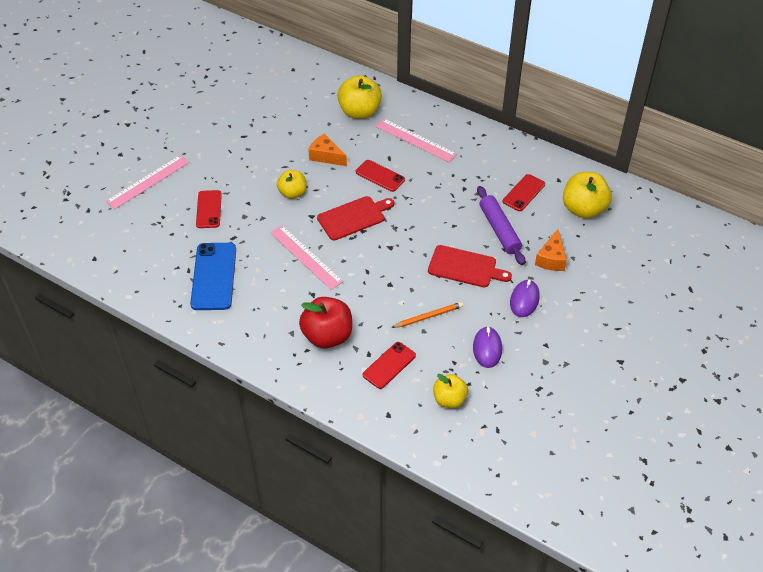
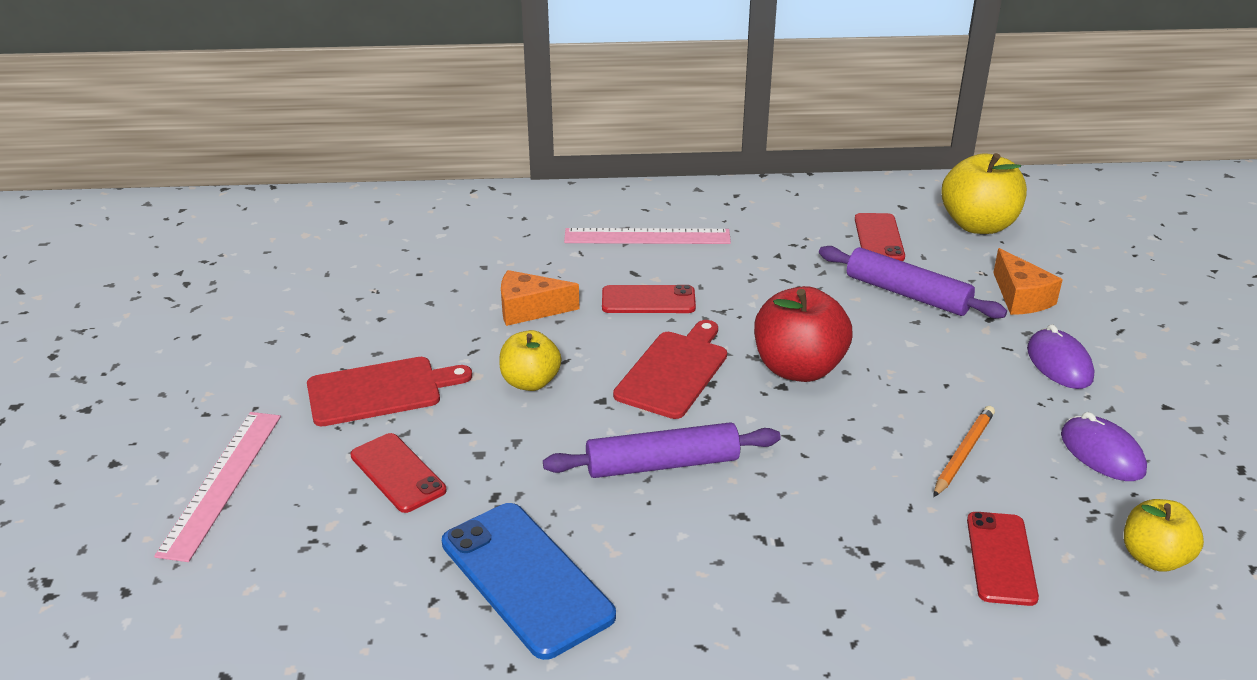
camera: 35 degrees left, 15 degrees down
(305, 257) = (662, 464): pink ruler -> purple rolling pin
(327, 336) = (847, 568): red apple -> red apple (798, 368)
(359, 112) = (518, 235): yellow apple -> none
(465, 267) = (925, 361): red cutting board -> red cutting board (380, 391)

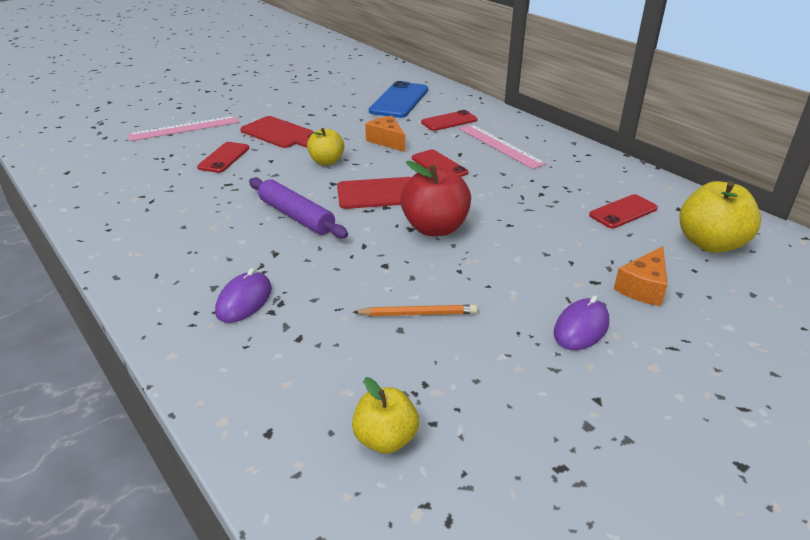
camera: 55 degrees right, 0 degrees up
(526, 579) = (173, 212): blue phone -> blue phone (399, 100)
(907, 294) = (573, 241): purple rolling pin -> none
(1001, 558) = (319, 361): red phone -> red phone (449, 121)
(1102, 453) = (490, 379): purple mouse -> purple mouse (244, 301)

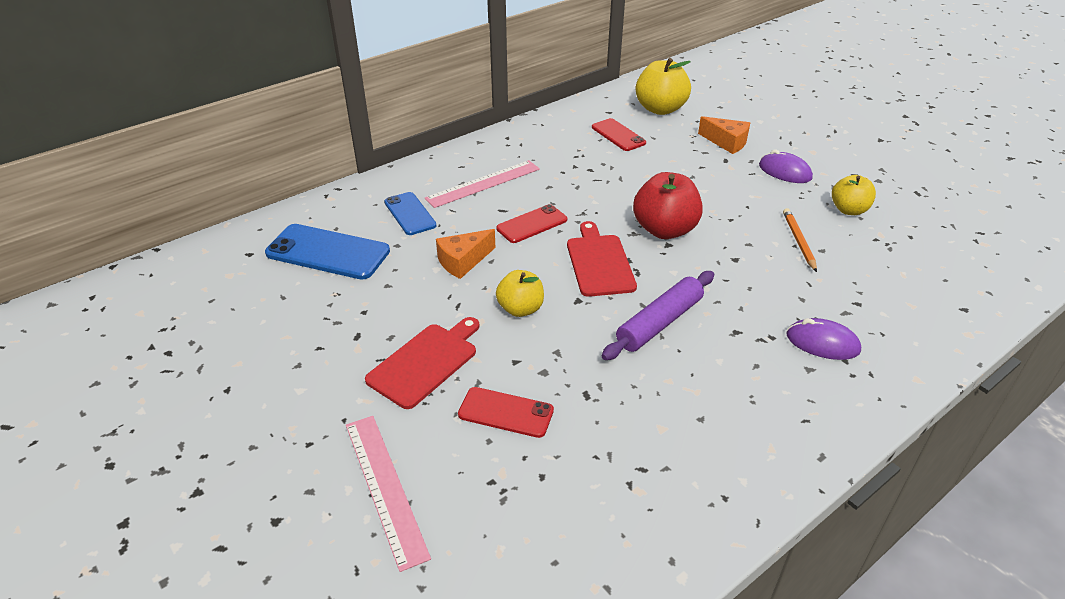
camera: 90 degrees left, 5 degrees up
(385, 439) = (936, 255): yellow apple -> yellow apple (848, 210)
(449, 121) = (410, 214): red phone -> blue phone

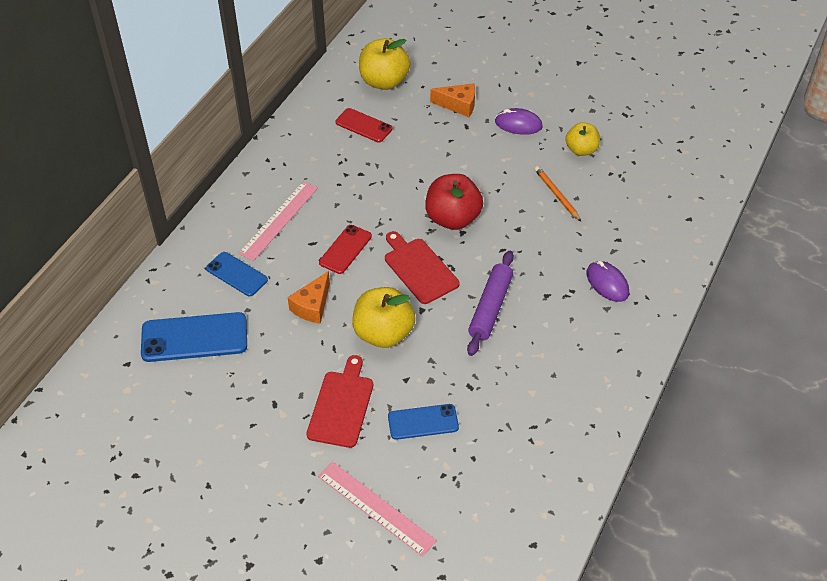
camera: 25 degrees left, 10 degrees up
(505, 412) = (423, 422): red phone -> blue phone
(520, 309) = (383, 333): yellow apple -> yellow apple, size x1.59
(822, 343) = (607, 283): purple mouse -> purple mouse turned 60 degrees clockwise

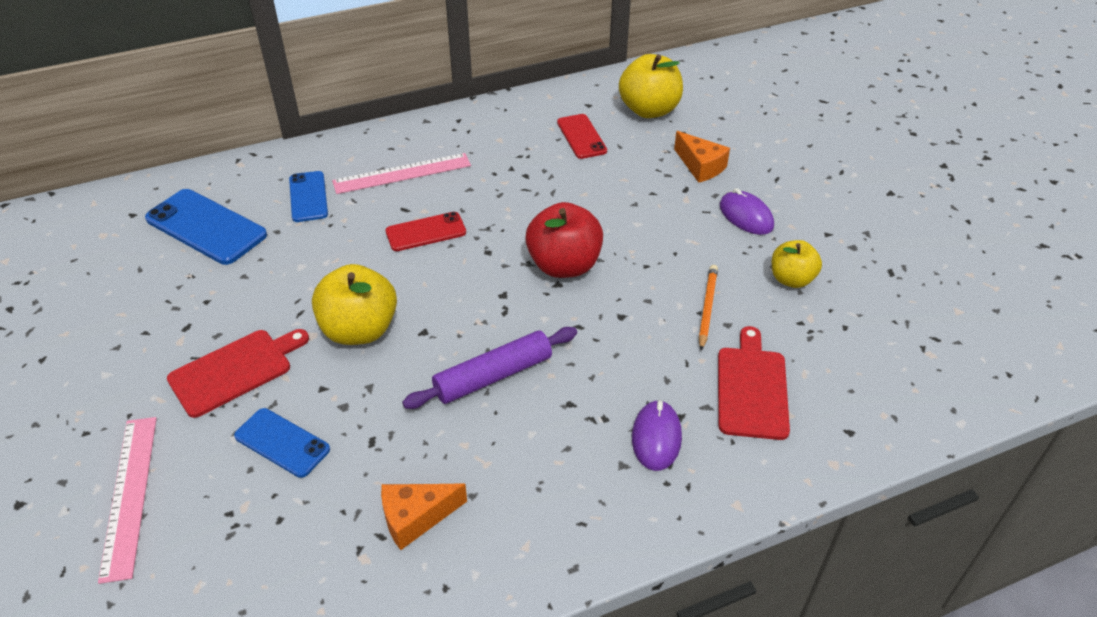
camera: 40 degrees right, 5 degrees down
(312, 306) = (332, 263): orange cheese -> orange cheese (416, 518)
(419, 268) = (471, 291): red cutting board -> red cutting board (752, 388)

